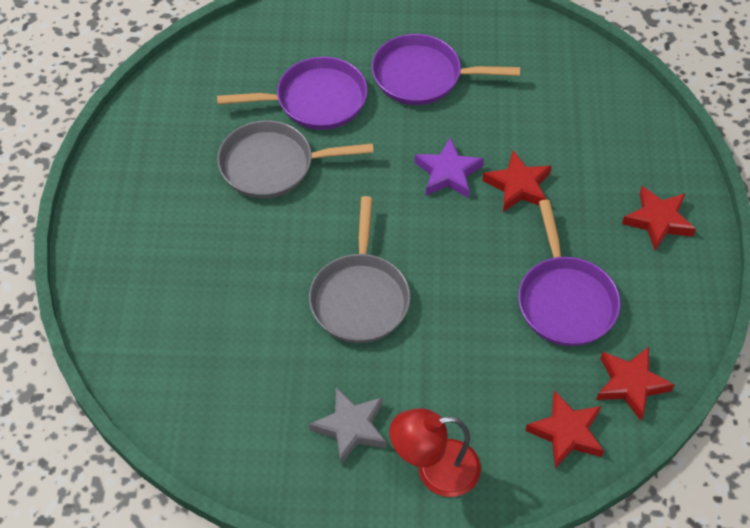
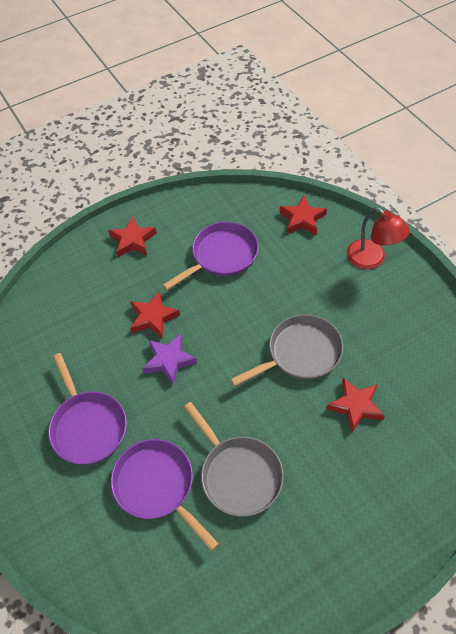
camera: 120 degrees left, 0 degrees up
(351, 427) = (384, 308): grey star -> none
(630, 384) = (252, 207): red star -> red star (355, 406)

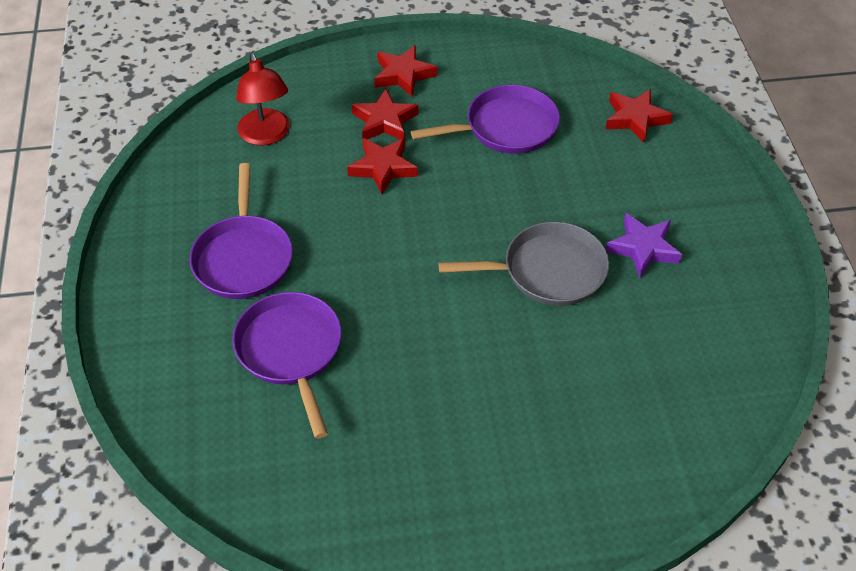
camera: 20 degrees right, 5 degrees down
(169, 360) = (377, 221): purple star -> purple star (643, 248)
(238, 474) = (395, 375): grey pan -> none
(355, 406) = (587, 356): red star -> red star (384, 121)
(372, 259) = (704, 195): red lamp -> red lamp (266, 135)

